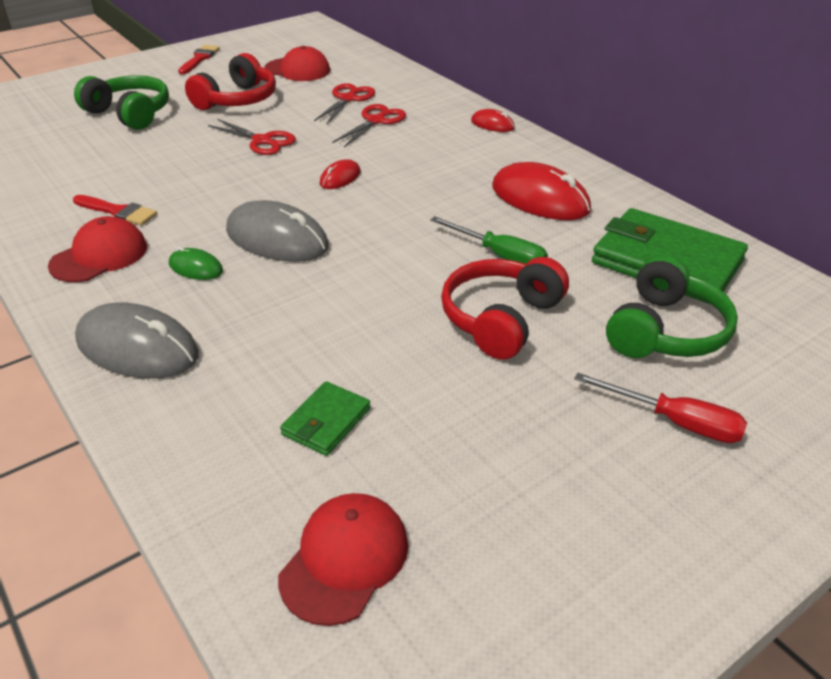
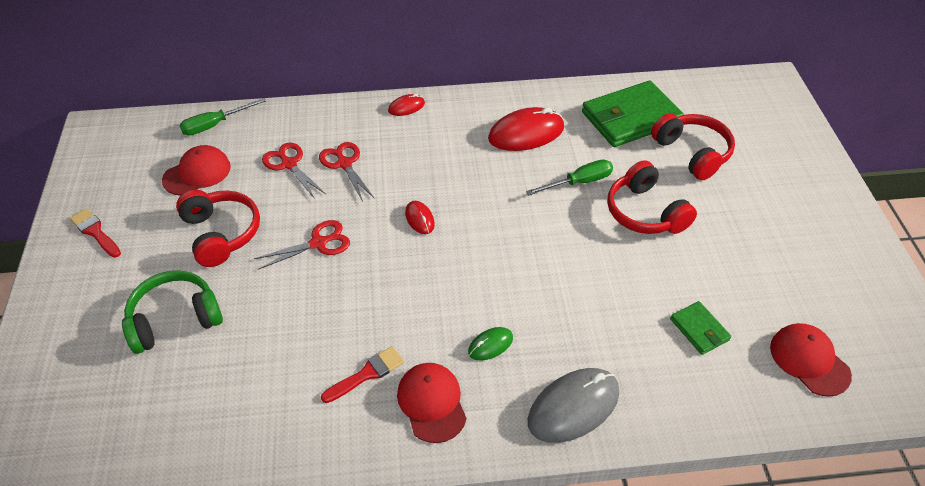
camera: 60 degrees left, 10 degrees up
(277, 239) = (482, 285): grey mouse -> none
(362, 57) = (215, 125): none -> green screwdriver
(665, 331) = (692, 153): green headphones -> red headphones
(675, 422) = (764, 189): red screwdriver -> none

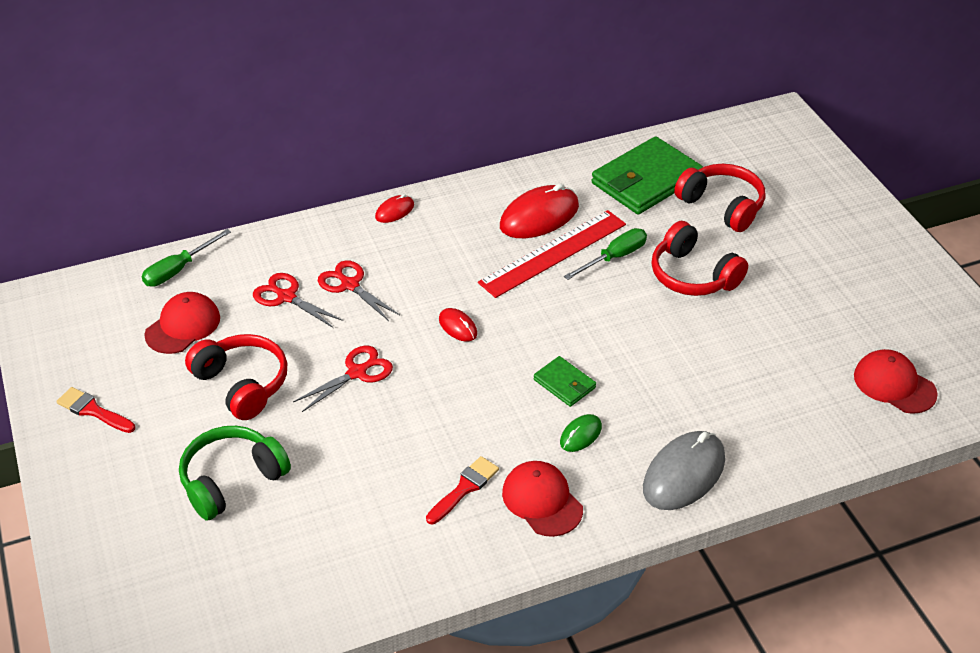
camera: 15 degrees left, 5 degrees down
(527, 168) = (553, 253): none -> red ruler
(699, 329) = (782, 378): green wallet -> green wallet (564, 384)

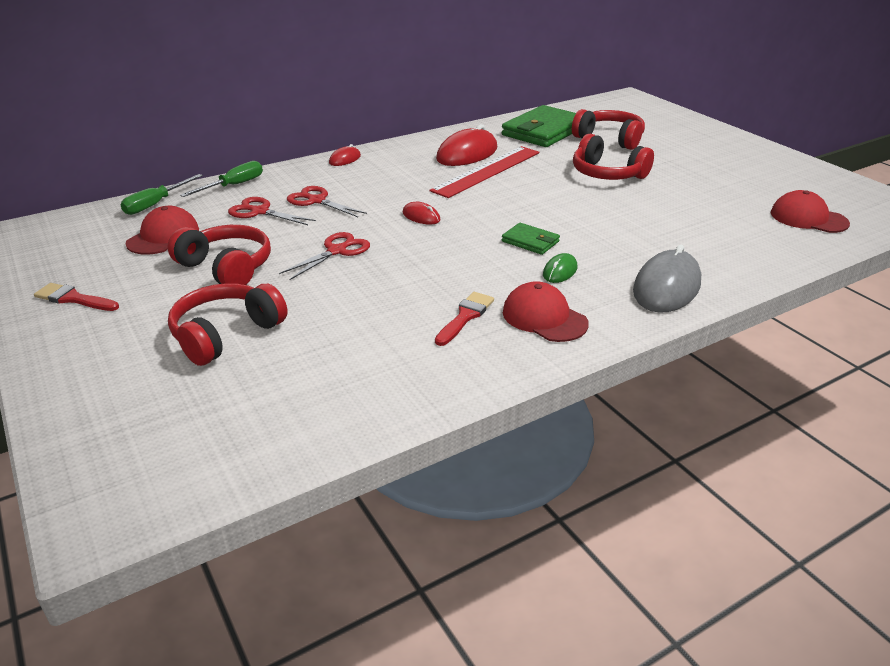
camera: 10 degrees left, 10 degrees down
(232, 480) = (226, 334): green headphones -> red headphones
(614, 257) = (538, 170): green screwdriver -> green screwdriver (233, 186)

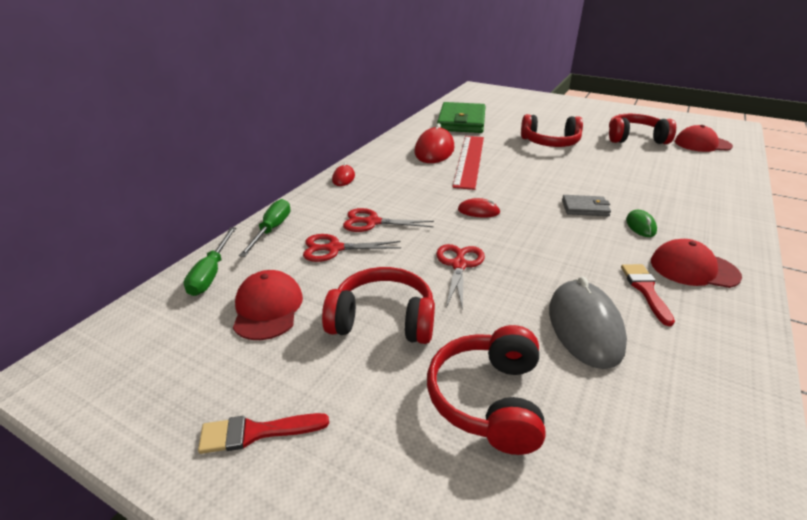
camera: 30 degrees left, 0 degrees up
(530, 241) = (585, 208): green wallet -> grey wallet
(609, 139) = (512, 118): red headphones -> red headphones (635, 138)
(666, 287) = (717, 215): grey mouse -> grey mouse (585, 326)

